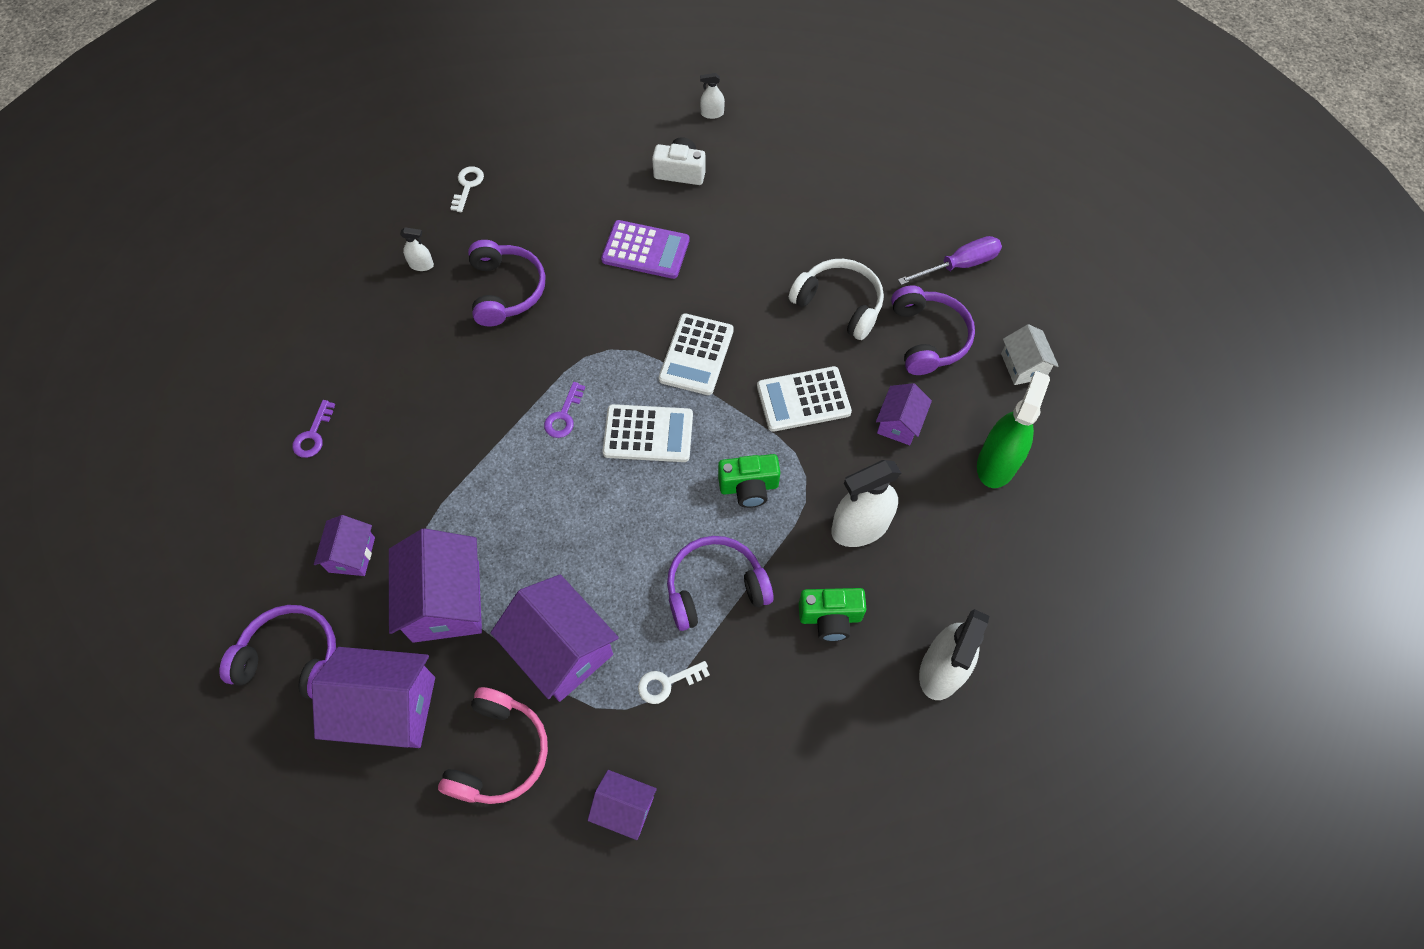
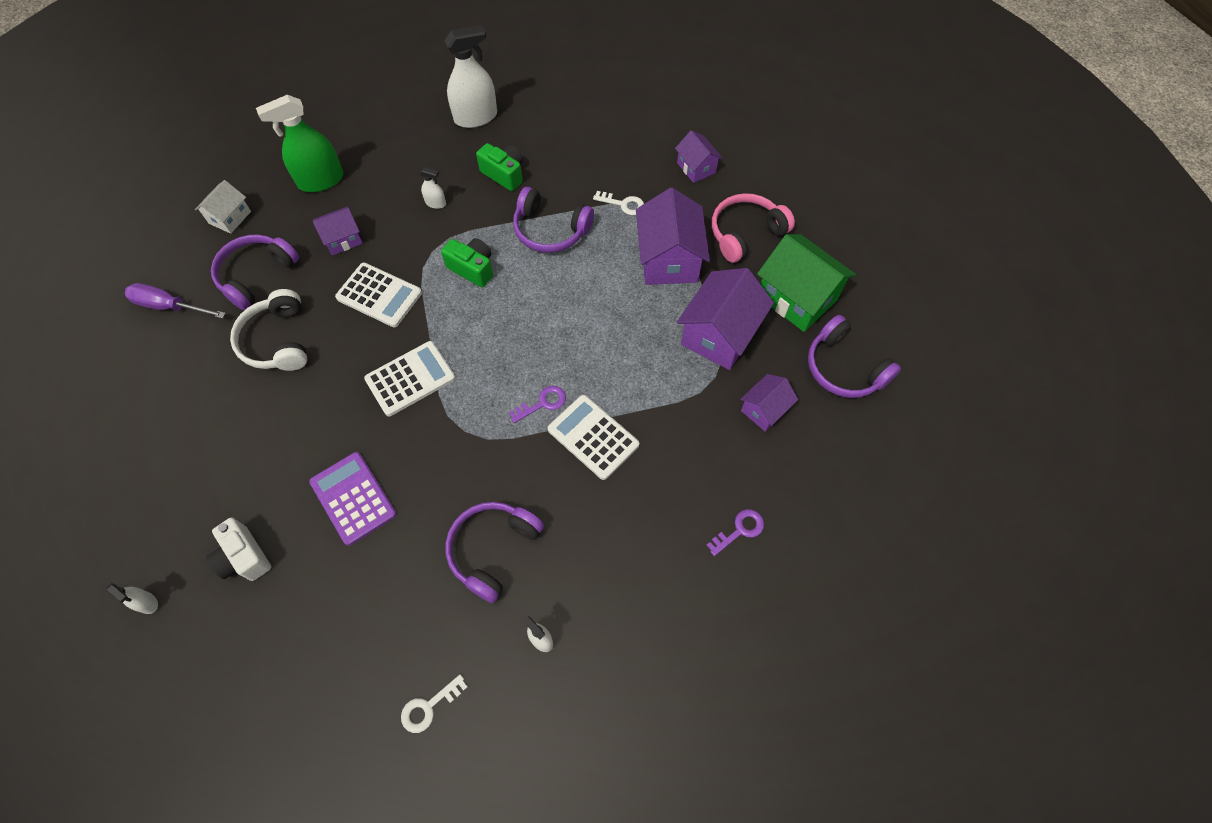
camera: 140 degrees left, 0 degrees up
(388, 708) = (797, 298): purple house -> green house
(648, 434) = (499, 347): white calculator -> white calculator (593, 437)
(860, 527) = (435, 203): white spray bottle -> white spray bottle, size x0.46

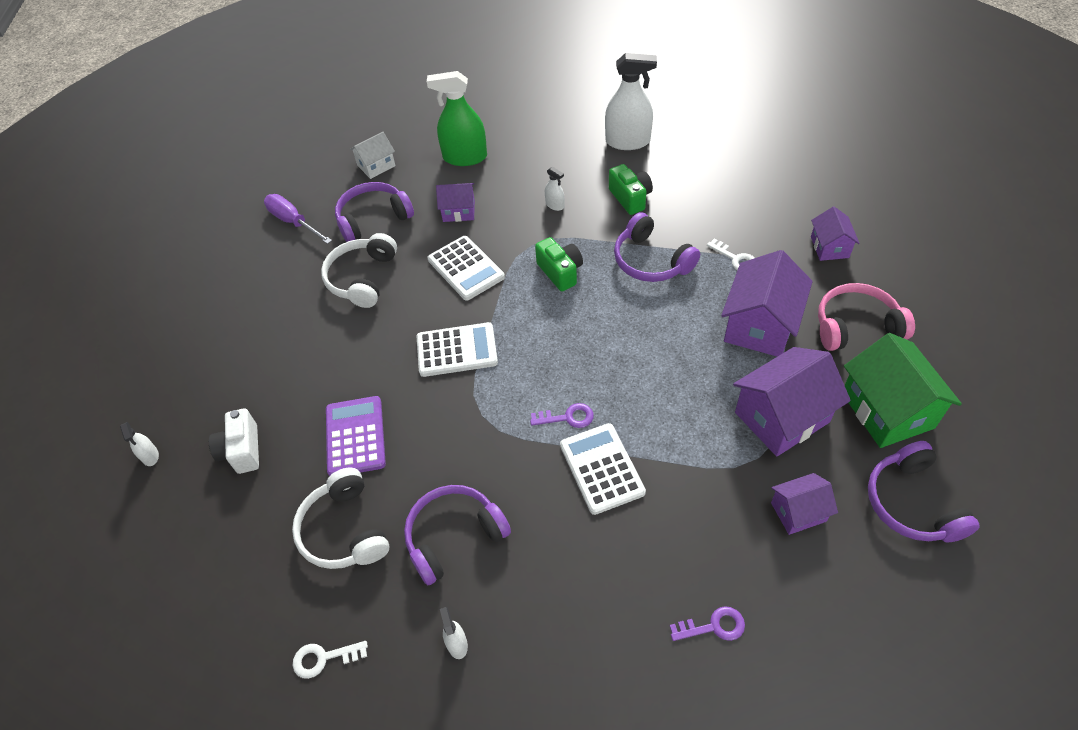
camera: 30 degrees right, 10 degrees down
(388, 588) = (344, 530): none -> white headphones

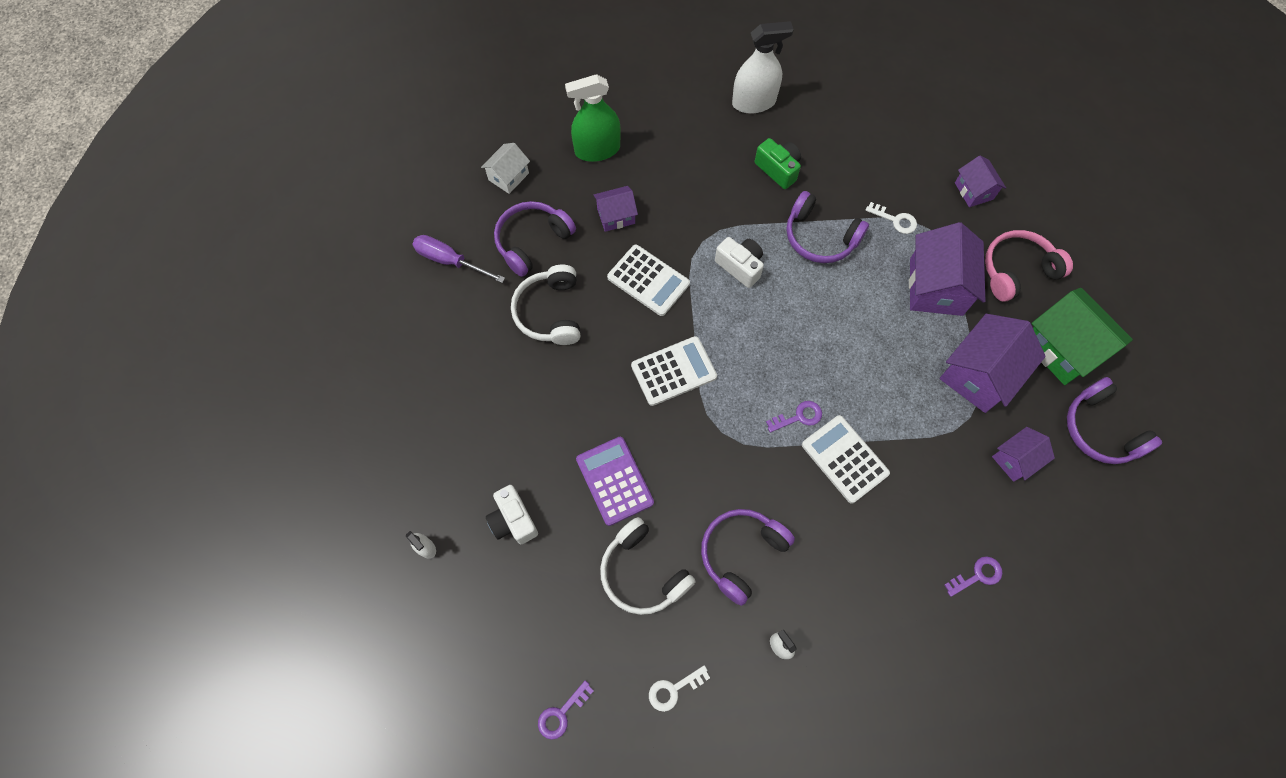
camera: 20 degrees left, 15 degrees up
(198, 650) = (561, 713): none -> purple key
(555, 205) = (708, 191): white spray bottle -> none
(560, 272) = (740, 266): green camera -> white camera

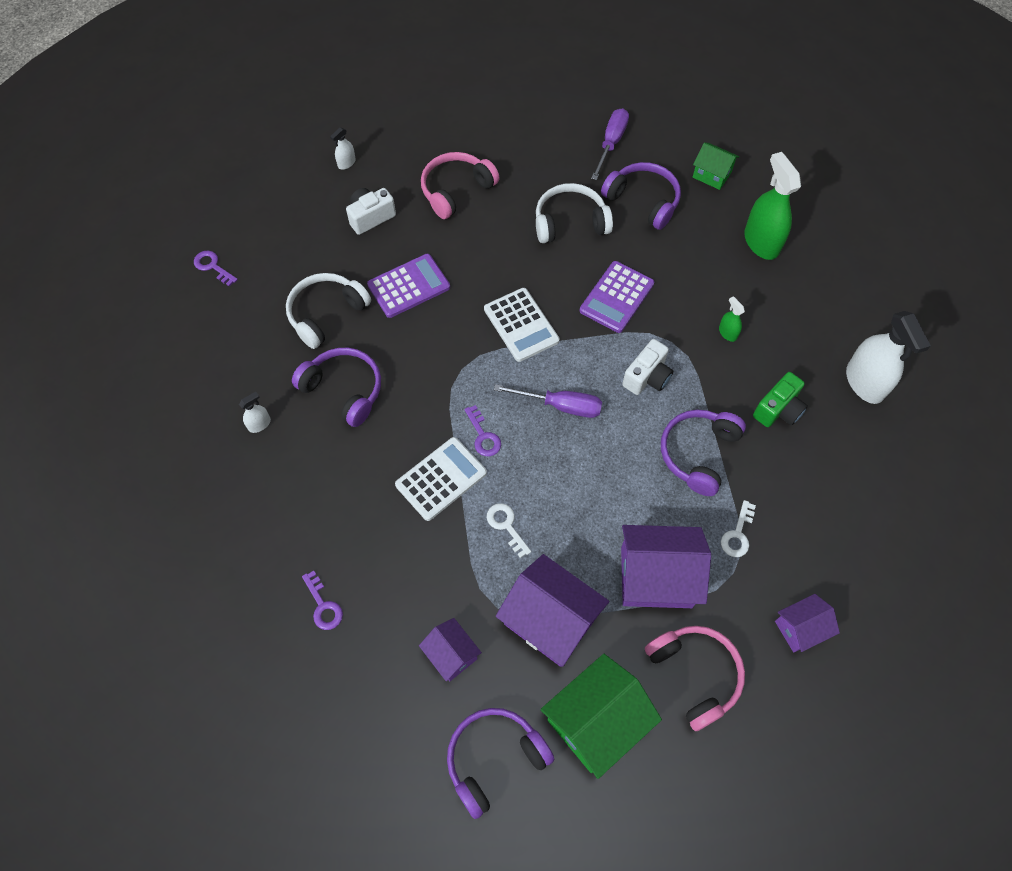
camera: 85 degrees right, 5 degrees down
(489, 423) = (456, 190): none -> pink headphones
(508, 176) = (711, 175): white house -> green house
(616, 216) = (685, 264): purple house -> none
(648, 280) = (616, 297): white calculator -> purple calculator
(674, 689) = (227, 343): white key -> white key (506, 526)
(696, 194) = (727, 333): none -> green spray bottle
(767, 344) = (560, 405): none -> purple screwdriver

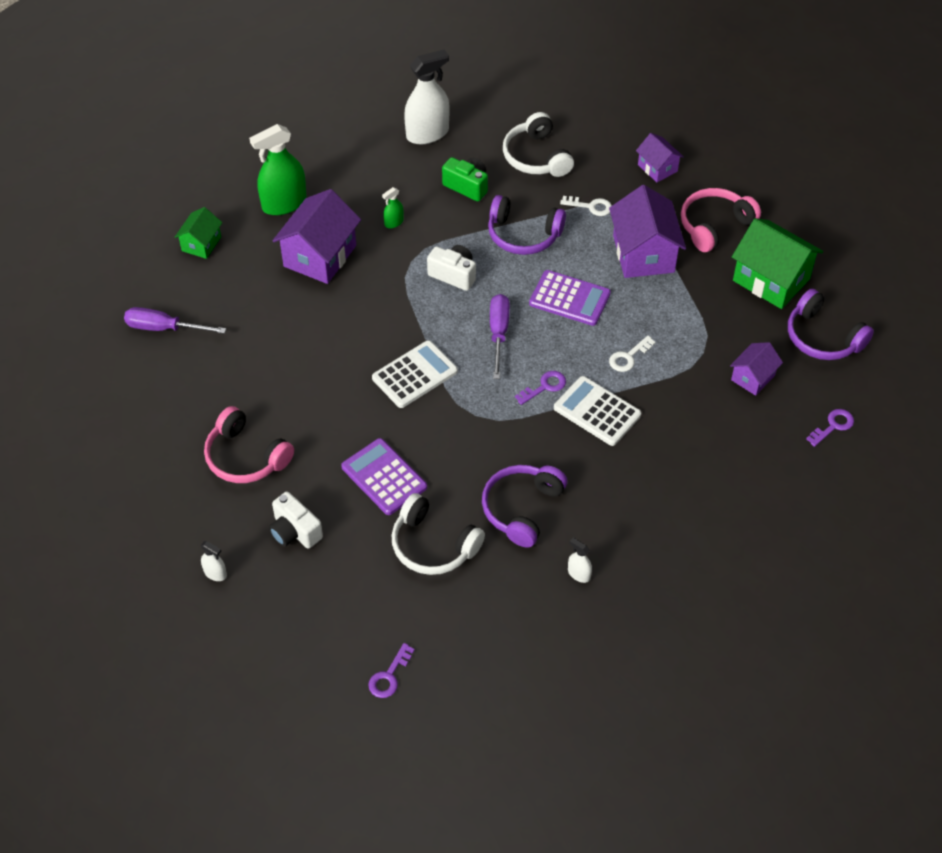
camera: 100 degrees left, 10 degrees down
(323, 605) = (743, 477): purple key -> purple key (833, 426)
(550, 620) = (702, 317): purple house -> purple house (320, 256)
(570, 222) = (279, 351): white headphones -> white headphones (536, 157)
(616, 297) = (368, 304): purple calculator -> purple calculator (569, 299)
(643, 201) = (242, 295): purple headphones -> none

